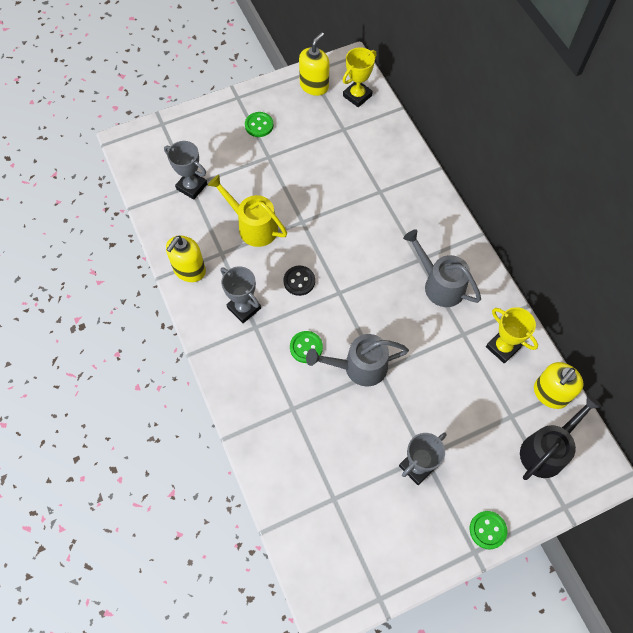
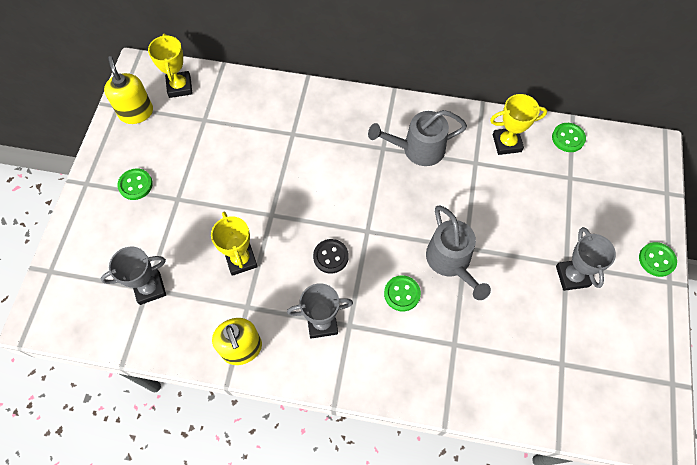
camera: 55 degrees left, 0 degrees up
(253, 226) = (241, 260): yellow watering can -> yellow trophy
(359, 367) = (451, 262): grey watering can -> grey watering can turned 45 degrees counterclockwise
(547, 450) = (613, 172): black watering can -> none
(550, 393) = (568, 138): yellow soap dispenser -> green button

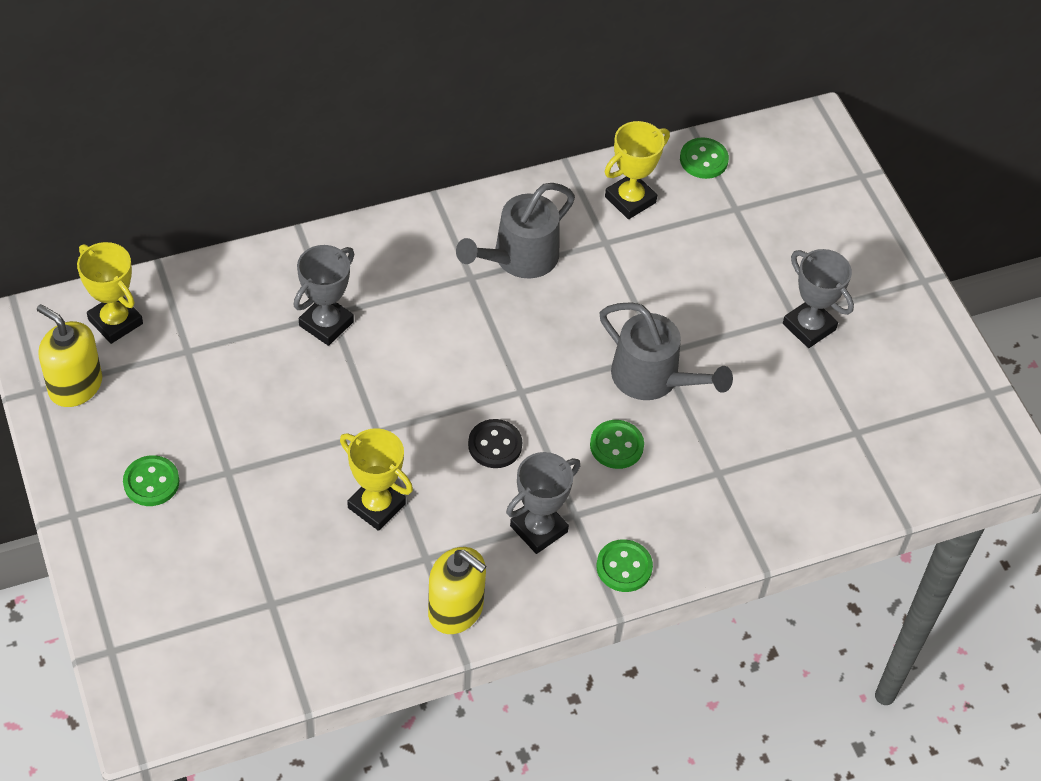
camera: 35 degrees left, 10 degrees down
(150, 288) = (275, 601): grey trophy -> grey trophy (326, 324)
(656, 260) = (895, 261): green button -> green button (624, 567)

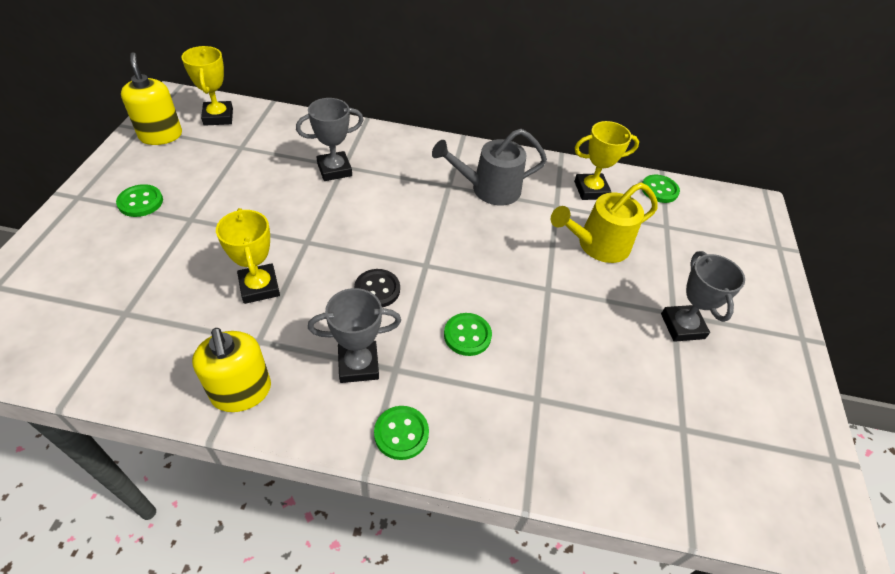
camera: 30 degrees right, 5 degrees down
(653, 379) = (530, 303): grey watering can -> none
(678, 273) = (597, 245): none -> yellow watering can

